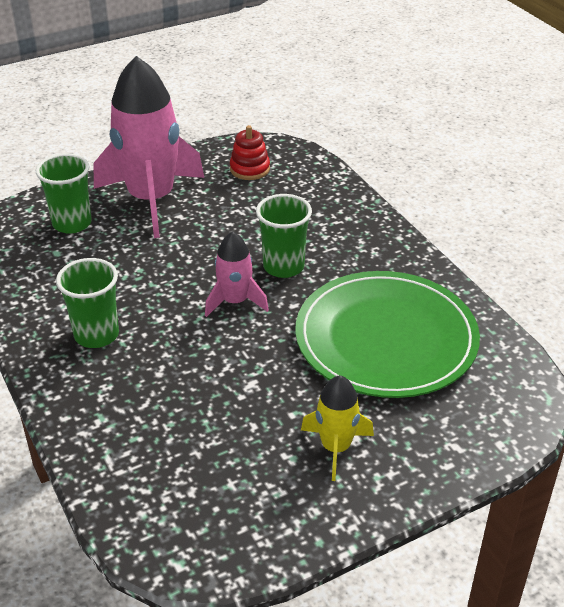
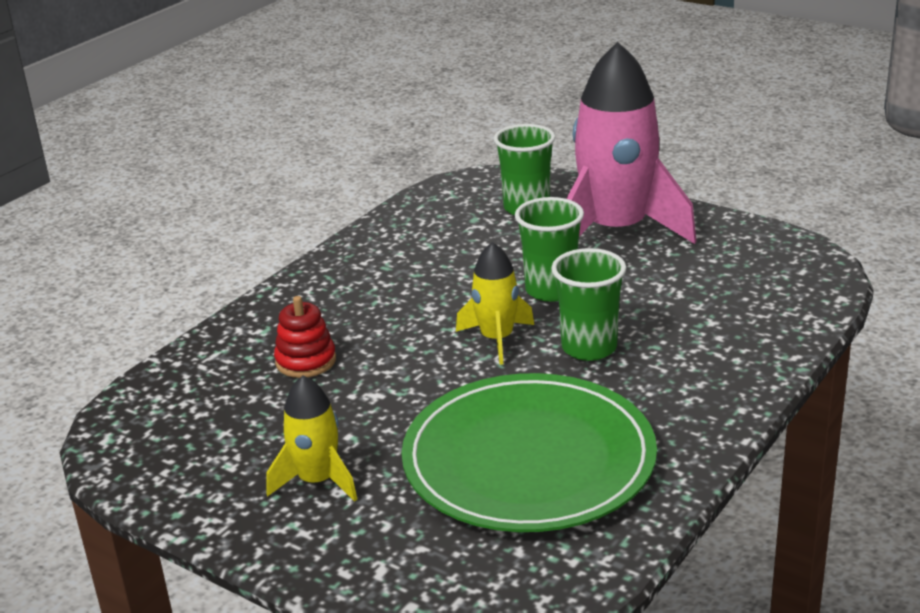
camera: 65 degrees right, 10 degrees down
(96, 335) = (373, 284): green cup -> green cup (551, 290)
(235, 301) = (496, 339): pink rocket -> yellow rocket
(249, 169) = (748, 264): red stacking toy -> red stacking toy (306, 361)

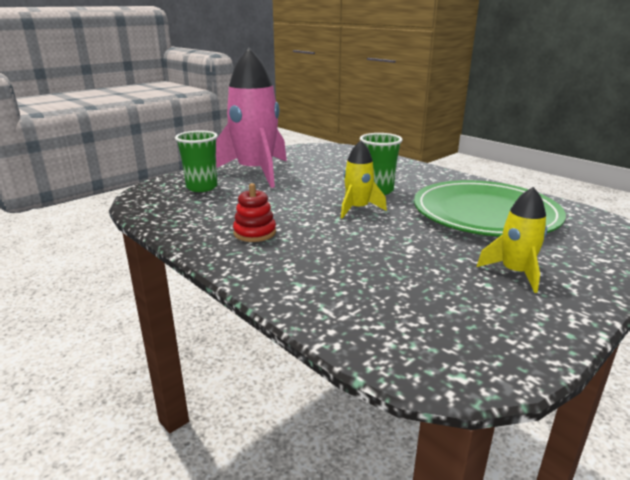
camera: 80 degrees left, 5 degrees down
(306, 361) = (357, 268): red stacking toy -> red stacking toy (255, 233)
(551, 290) = (310, 192): green cup -> none

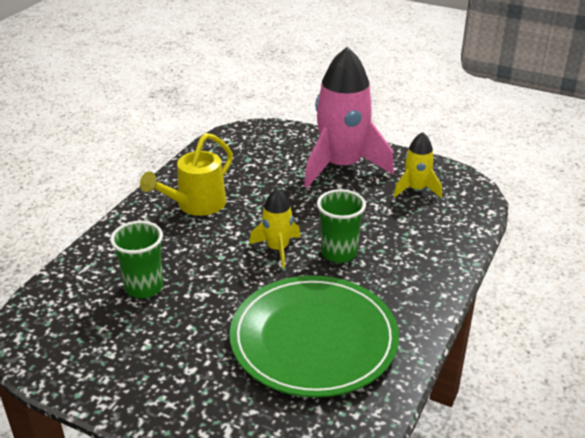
camera: 70 degrees right, 10 degrees up
(202, 187) = (281, 150): green cup -> green cup (144, 287)
(255, 233) = (196, 205): red stacking toy -> yellow watering can
(515, 272) = (173, 363): yellow rocket -> yellow rocket (416, 189)

